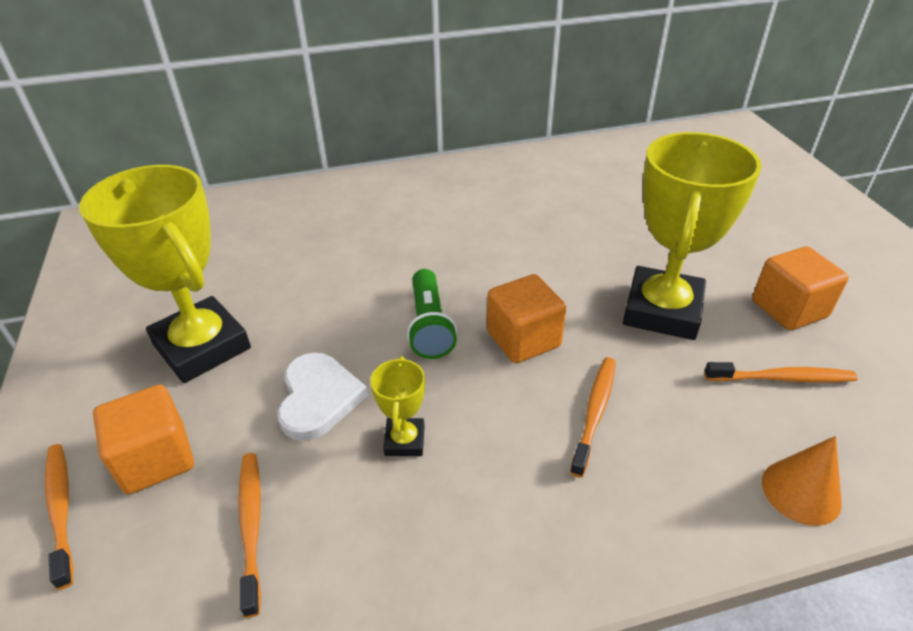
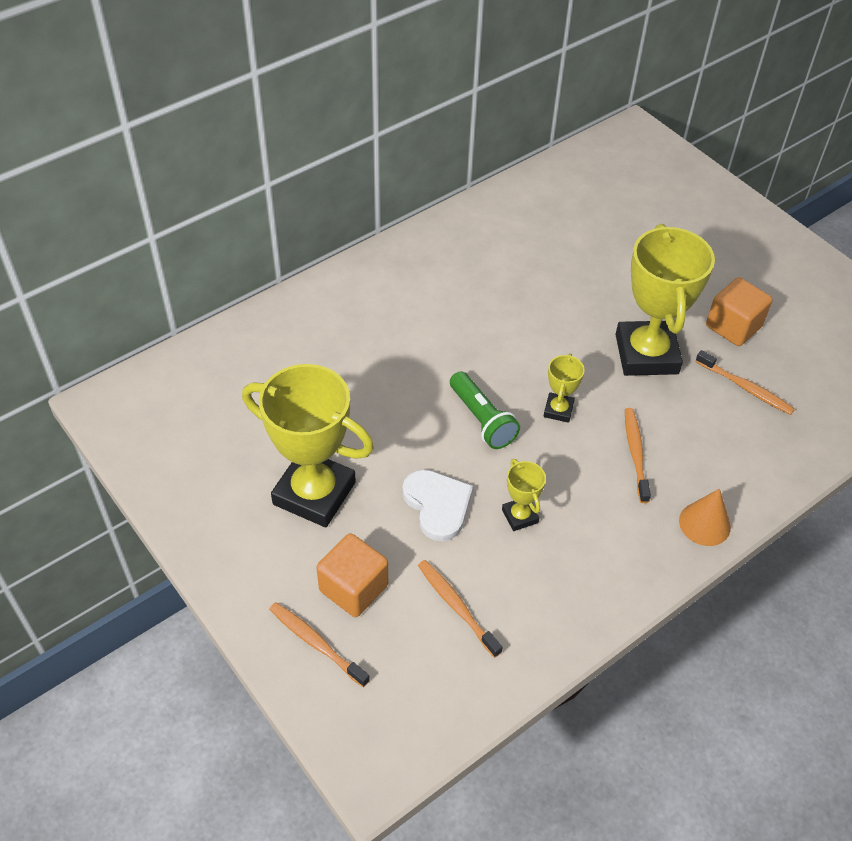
camera: 25 degrees left, 10 degrees up
(523, 339) = (558, 410): orange cube -> yellow trophy
(782, 378) = (745, 388): orange toothbrush -> orange toothbrush turned 60 degrees clockwise
(801, 491) = (779, 467): orange cone -> orange cone (704, 523)

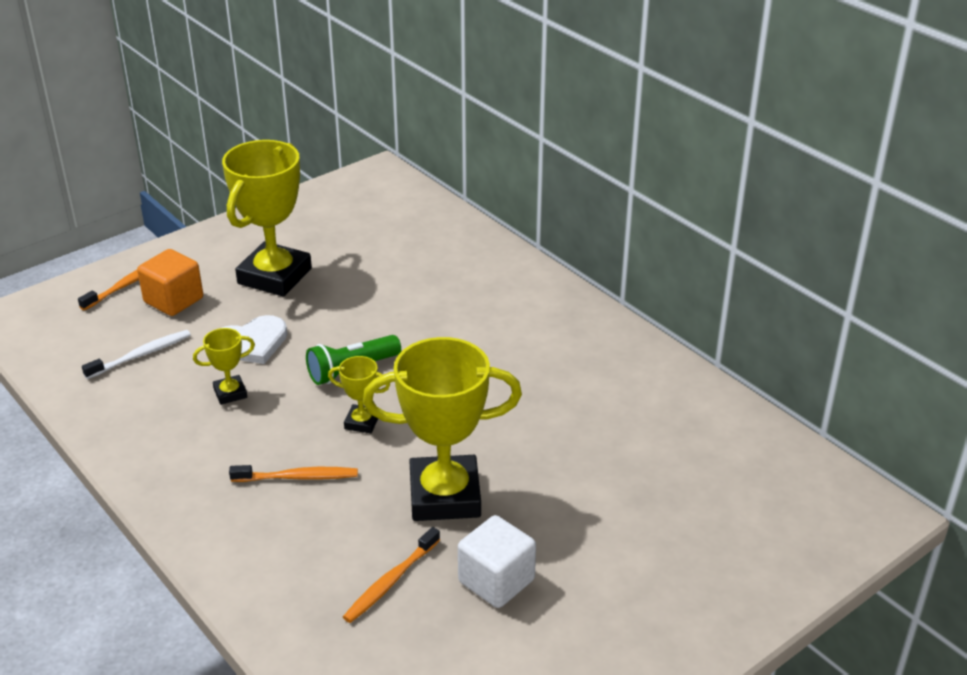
camera: 90 degrees right, 15 degrees down
(456, 606) = (141, 355): orange toothbrush -> white toothbrush
(704, 523) = (197, 525): orange cone -> none
(733, 326) = (496, 581): orange cube -> white cube

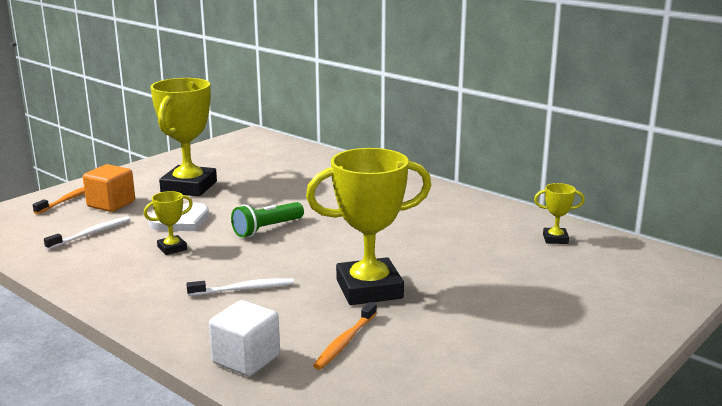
camera: 10 degrees left, 15 degrees down
(298, 477) = (244, 289): orange toothbrush -> white toothbrush
(362, 422) = (285, 255): yellow trophy -> yellow trophy (555, 239)
(496, 581) = (433, 333): white cube -> white cube (246, 359)

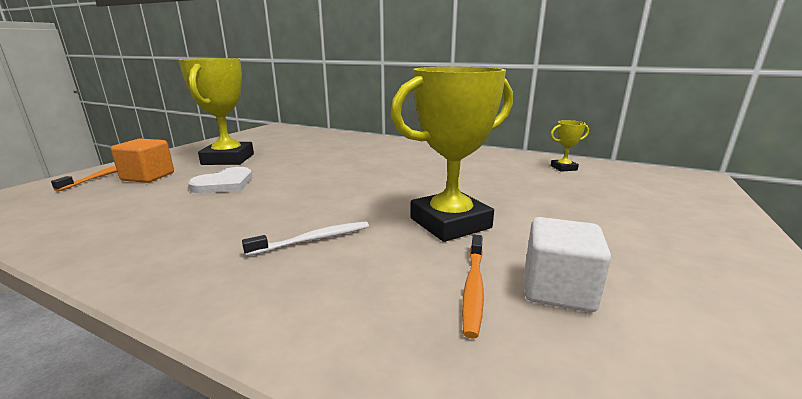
camera: 15 degrees left, 0 degrees up
(91, 234) = (121, 203): white toothbrush -> none
(172, 248) = (218, 207): yellow trophy -> none
(246, 359) = (357, 339): white cube -> white cube (558, 289)
(267, 229) = (314, 182): green flashlight -> none

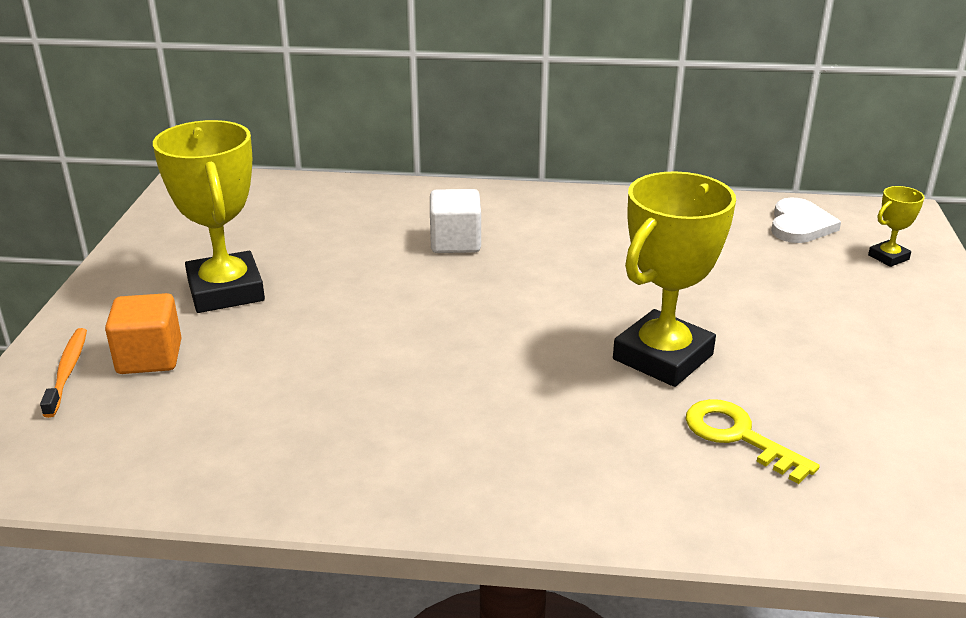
camera: 20 degrees left, 10 degrees up
(224, 184) = (298, 348): white heart -> white heart (800, 225)
(313, 240) = (531, 416): white toothbrush -> none
(473, 288) = (739, 437): orange toothbrush -> yellow key
(558, 289) = (812, 420): white cube -> white cube (455, 242)
(563, 168) = (741, 223): yellow trophy -> yellow trophy (888, 257)

